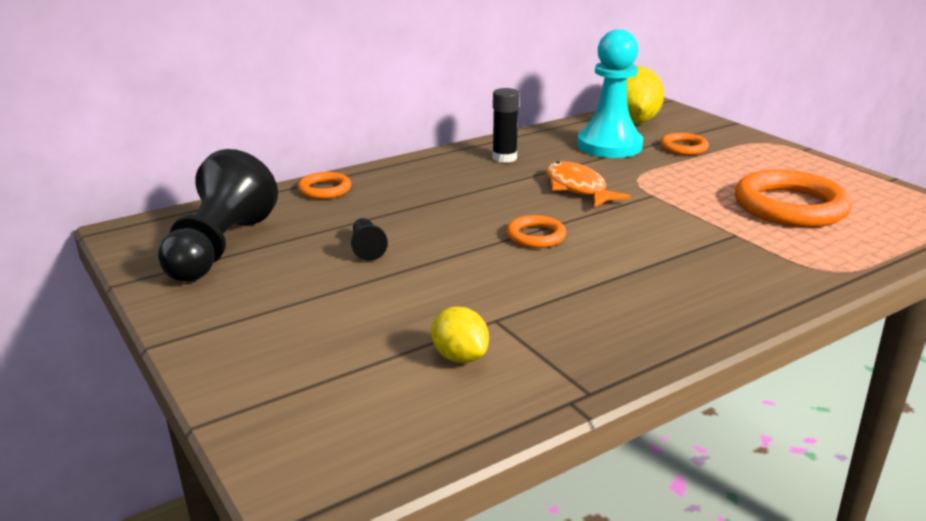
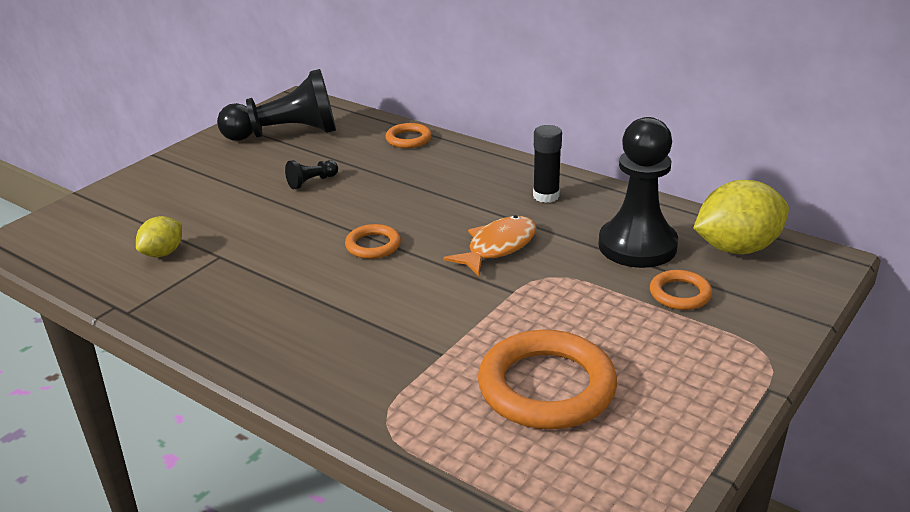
camera: 70 degrees right, 5 degrees up
(609, 146) = (637, 246): turquoise pawn -> black pawn

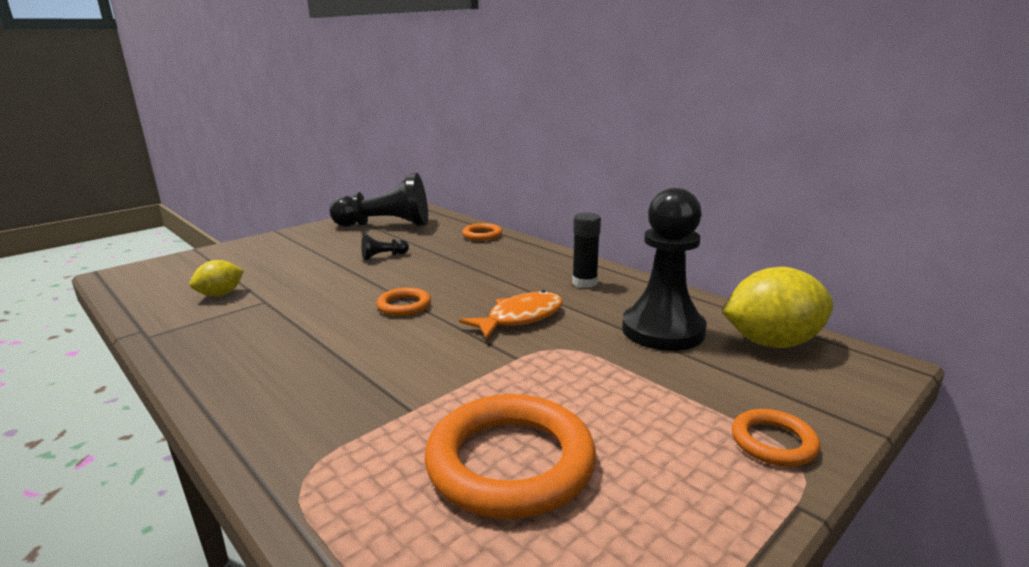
camera: 10 degrees right, 10 degrees down
(680, 294) = (699, 380): orange ring -> orange ring (773, 442)

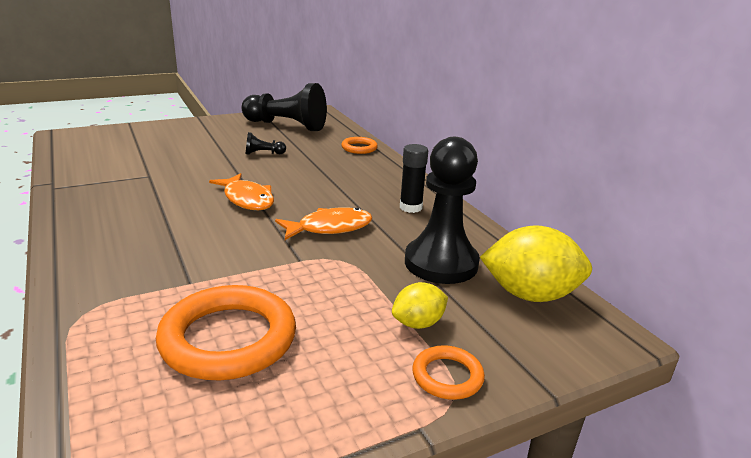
camera: 15 degrees right, 5 degrees up
(220, 294) = (122, 164): yellow lemon -> yellow lemon (418, 323)
(404, 306) = (247, 199): orange ring -> orange fish

